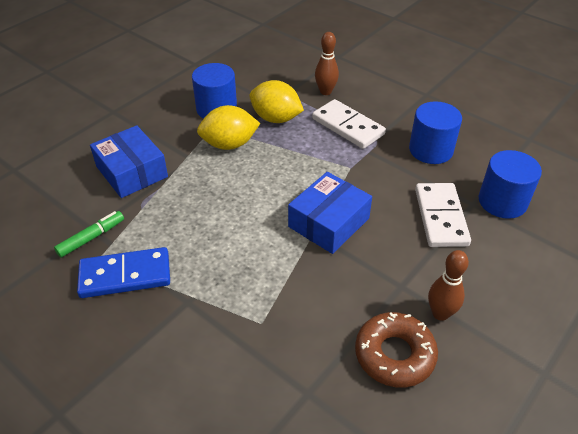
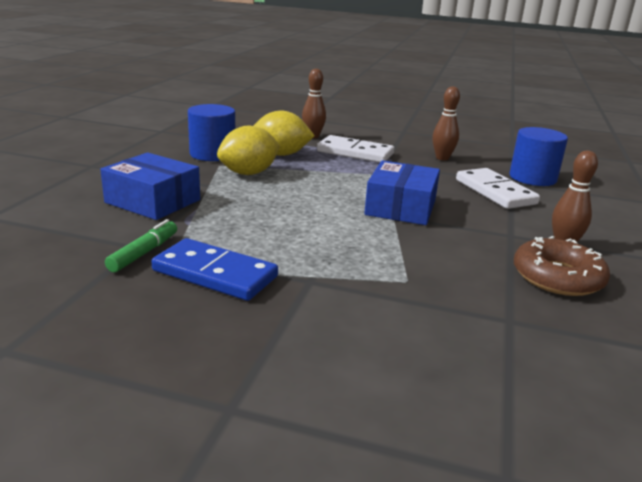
camera: 25 degrees left, 20 degrees down
(125, 275) = (215, 274): blue domino -> blue domino turned 60 degrees clockwise
(431, 150) = (442, 158): blue cylinder -> brown bowling pin

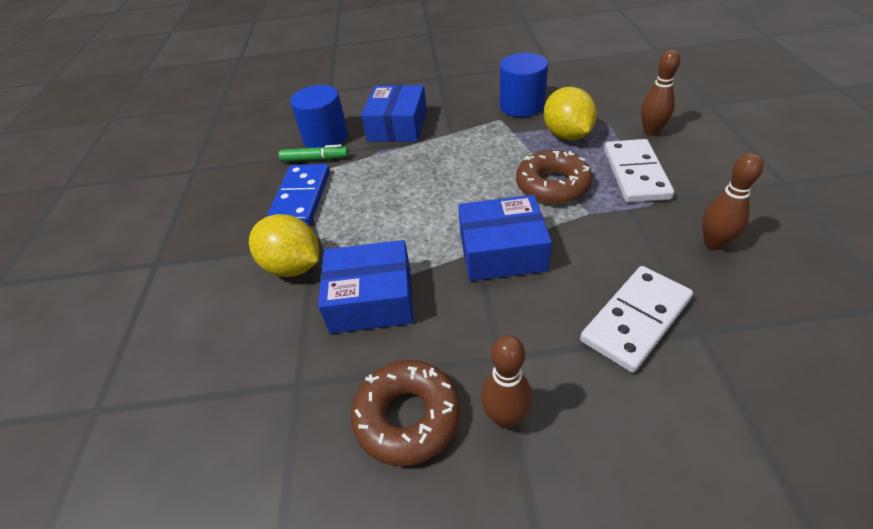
camera: 75 degrees right, 20 degrees up
(248, 173) = (496, 139): yellow lemon -> yellow lemon (293, 266)
(339, 174) = (552, 185): none -> brown donut
(420, 266) = (371, 299): none -> blue box
(532, 178) = (750, 355): blue cylinder -> blue cylinder (326, 138)

